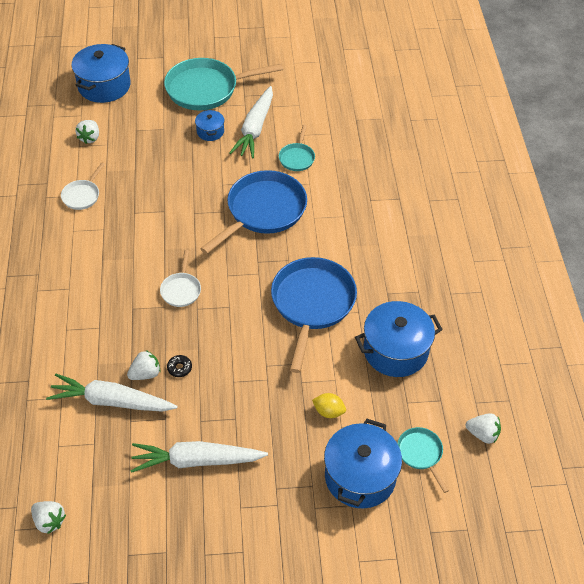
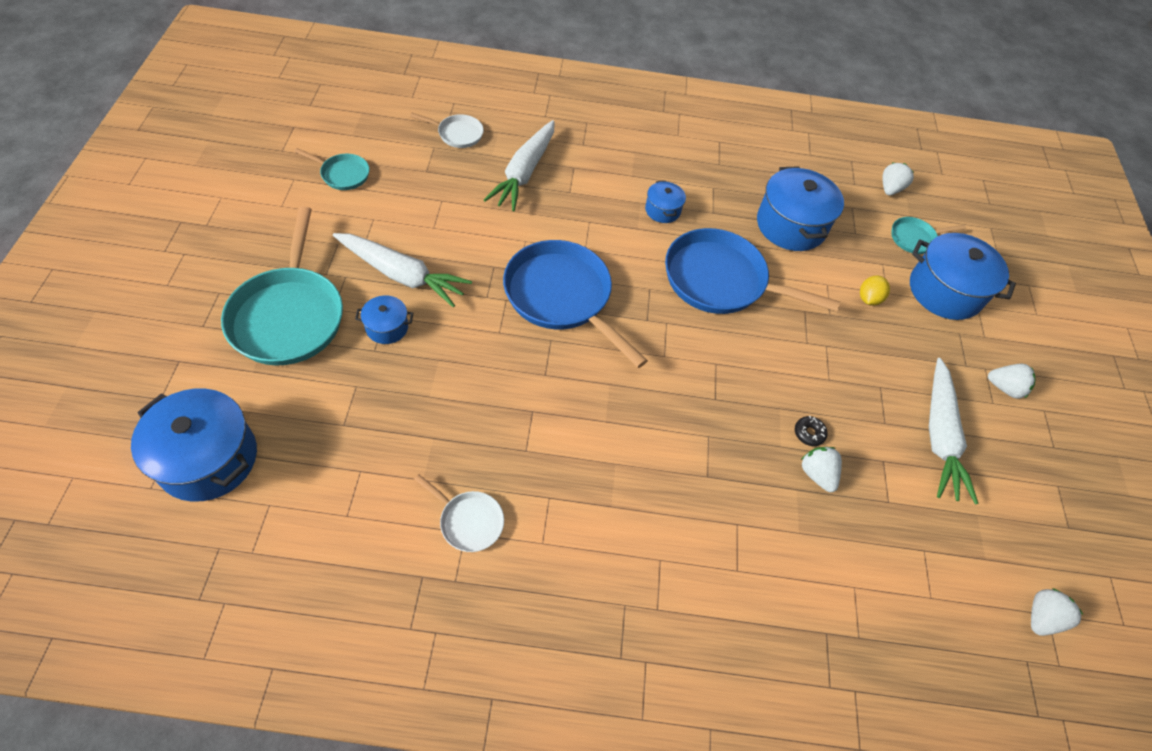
camera: 85 degrees left, 5 degrees up
(90, 138) = (335, 496): white strawberry -> white strawberry (1004, 388)
(111, 401) = (859, 521): white carrot -> white carrot (524, 173)
(181, 289) = (682, 412): white pan -> white pan (457, 134)
(297, 157) = (475, 242): turquoise pan -> turquoise pan (342, 174)
(375, 259) = (662, 210): none -> blue pot

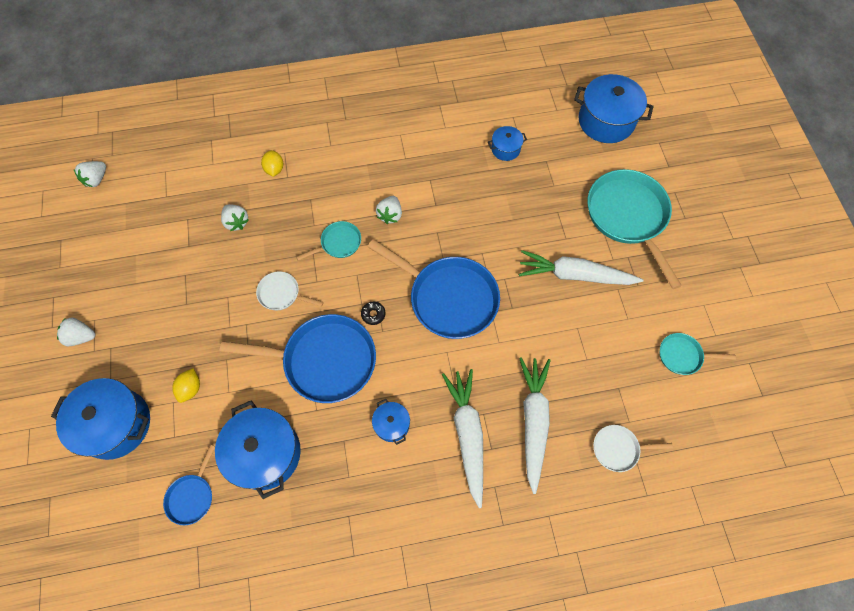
camera: 170 degrees right, 10 degrees up
(387, 327) = (559, 230): blue pot -> blue pot (505, 149)
(468, 521) = (446, 133): white pan -> white pan (282, 294)
(755, 543) = (274, 169): none -> yellow lemon
(809, 433) = (242, 249): black donut -> black donut (373, 314)
(861, 216) = (192, 496): none -> blue pan
(890, 189) = (156, 554): white strawberry -> white strawberry (390, 215)
(915, 238) = (136, 485): turquoise pan -> turquoise pan (338, 243)
(939, 436) = (143, 277): white carrot -> white carrot (467, 434)

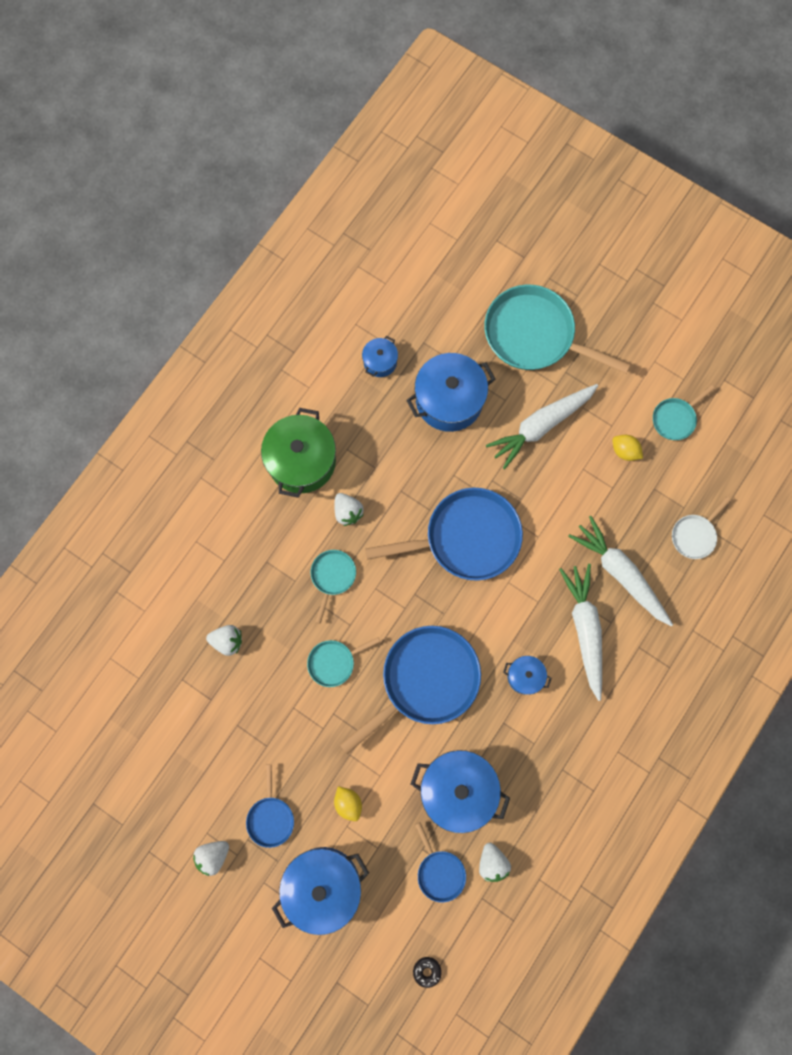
camera: 45 degrees left, 10 degrees up
(96, 179) = (57, 724): white strawberry -> white strawberry (492, 862)
(138, 348) = (270, 817): none -> blue pan
(274, 169) = (205, 564): yellow lemon -> yellow lemon (624, 451)
(282, 294) = (334, 662): white pan -> turquoise pan
(373, 314) = (423, 607): black donut -> black donut (427, 971)
(395, 163) = (301, 461): none -> green pot
(467, 434) = (584, 629): white carrot -> white carrot turned 45 degrees clockwise
(606, 121) = (436, 257): blue pot -> blue pot (449, 400)

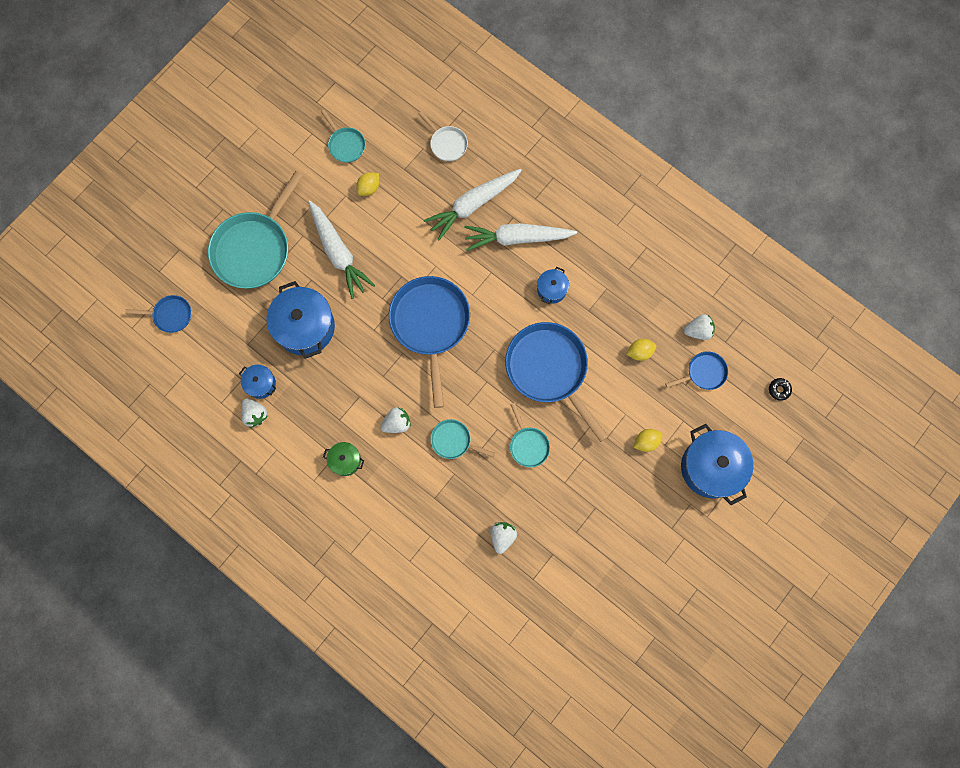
camera: 85 degrees left, 0 degrees up
(213, 855) = (683, 558): white strawberry -> white strawberry (255, 414)
(270, 817) = (654, 507): blue pan -> blue pan (170, 315)
(301, 461) = (345, 460): green pot -> green pot, size x0.50
(458, 789) = (639, 352): blue pot -> yellow lemon

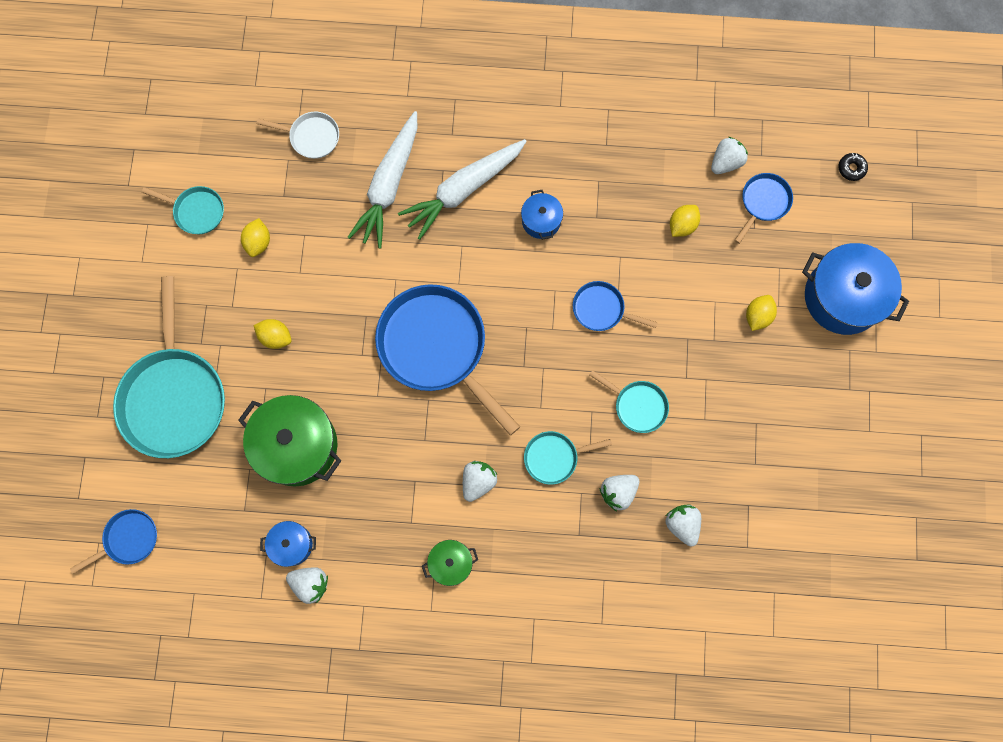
camera: 35 degrees left, 0 degrees up
(305, 327) = (297, 446): blue pot -> green pot
(338, 253) = (275, 337): white carrot -> yellow lemon
(477, 489) = (618, 492): none -> white strawberry
(549, 370) = (602, 309): blue pan -> blue pan, size x0.48

